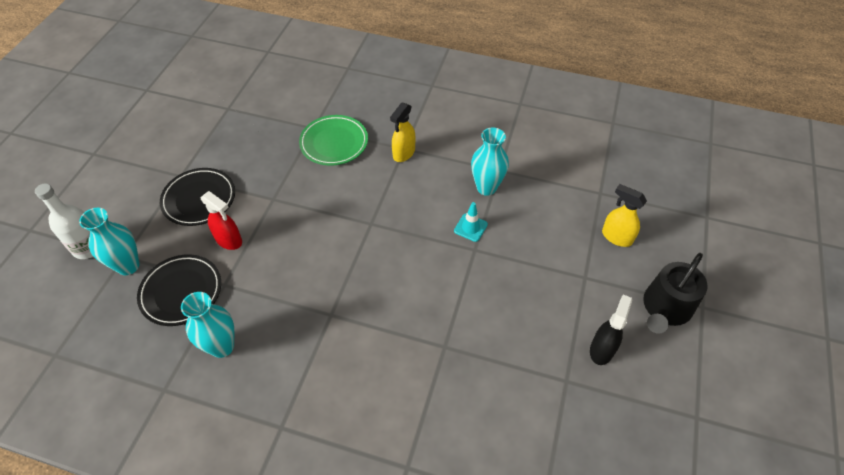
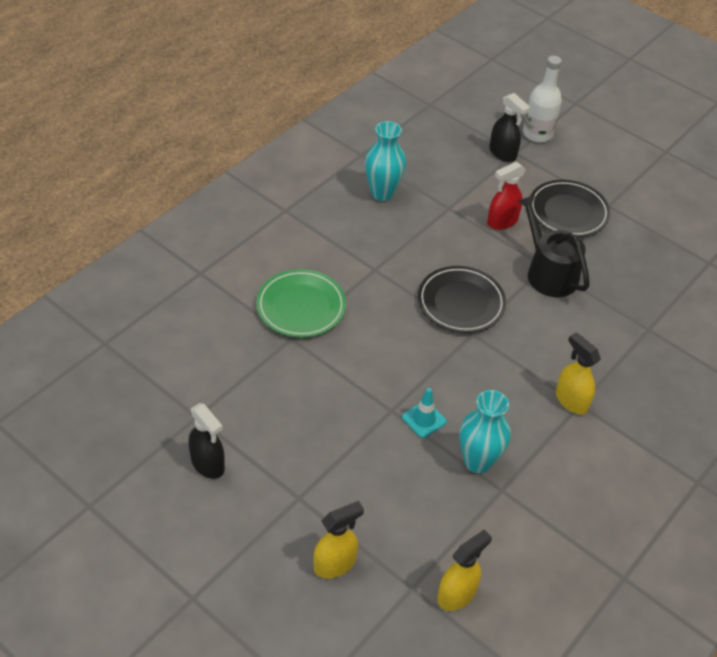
camera: 110 degrees right, 5 degrees down
(128, 266) = (503, 153): turquoise vase -> black spray bottle
(181, 292) = (455, 180): black plate -> black plate (461, 303)
(334, 143) = (614, 340): green plate -> green plate (301, 307)
(588, 171) = (457, 594): none -> yellow spray bottle
(665, 308) = (214, 555): black watering can -> black watering can (548, 272)

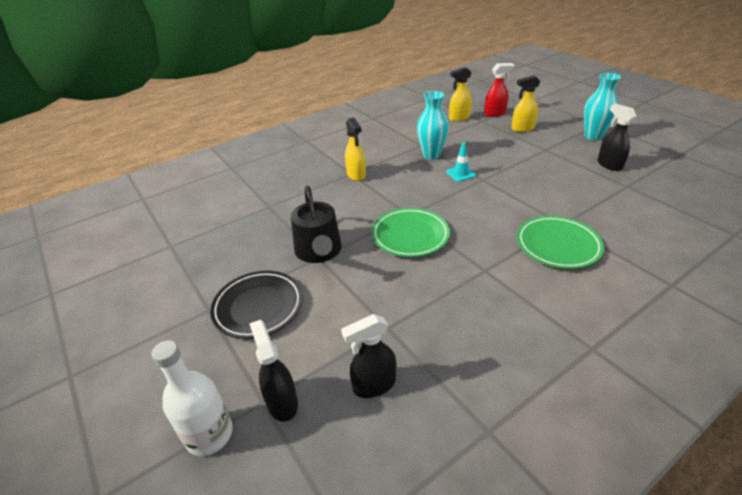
camera: 160 degrees left, 10 degrees down
(382, 193) = (465, 358): turquoise vase -> turquoise vase (593, 136)
(444, 169) = (374, 385): none -> black spray bottle
(461, 303) = (410, 235): black plate -> green plate
(502, 222) = (336, 304): red spray bottle -> red spray bottle (495, 113)

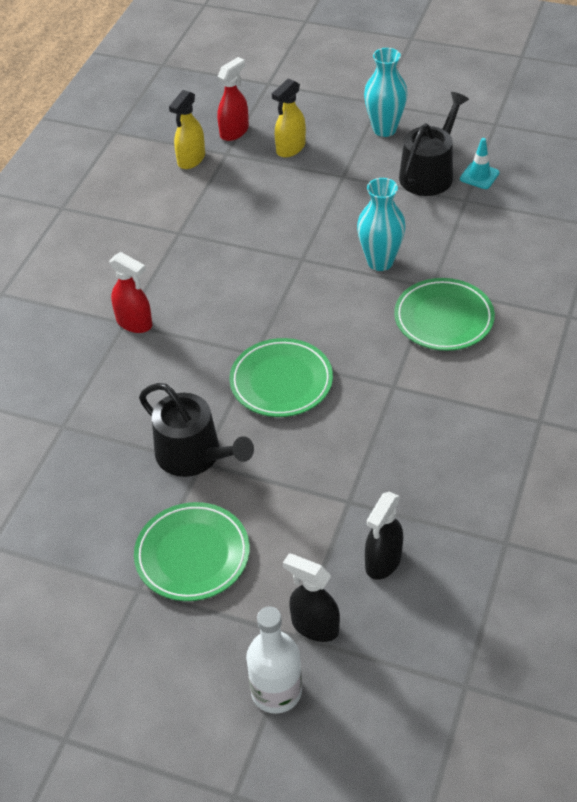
camera: 35 degrees left, 10 degrees up
(258, 307) = (192, 555): black plate -> green plate
(356, 175) = (134, 323): yellow spray bottle -> red spray bottle
(431, 155) = (207, 245): turquoise vase -> turquoise vase (380, 262)
(461, 174) = (269, 261): turquoise traffic cone -> turquoise traffic cone (479, 176)
(609, 165) = (429, 173): black spray bottle -> black watering can

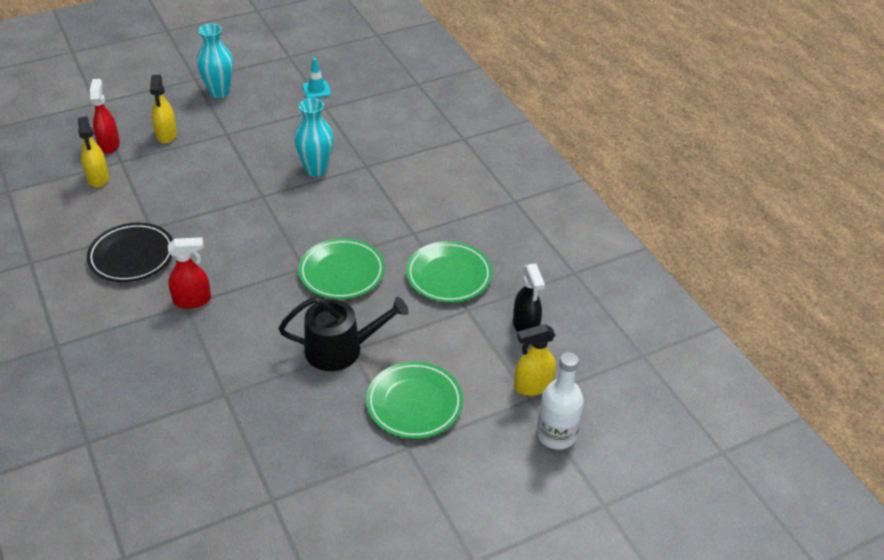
camera: 50 degrees left, 5 degrees down
(136, 250) = (132, 256): none -> black plate
(314, 626) = (532, 386): black spray bottle -> yellow spray bottle
(429, 173) = (283, 104): black watering can -> none
(443, 318) = (395, 179): green plate -> green plate (448, 275)

